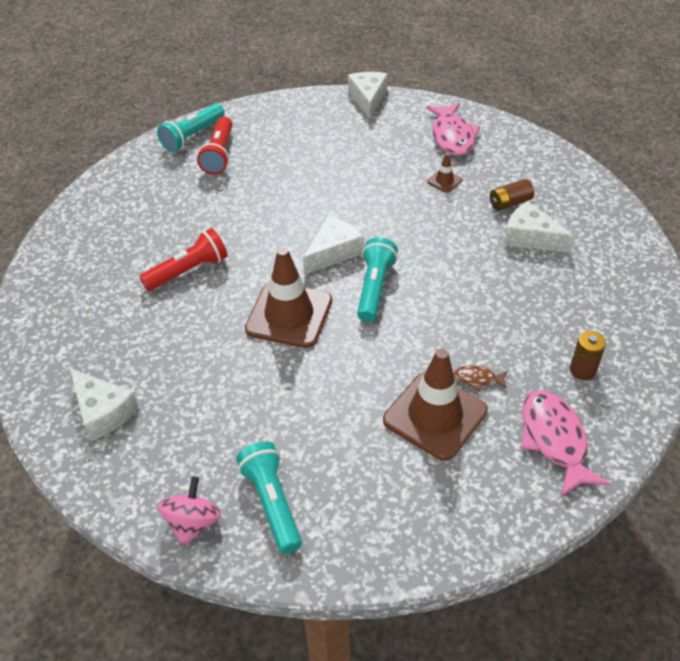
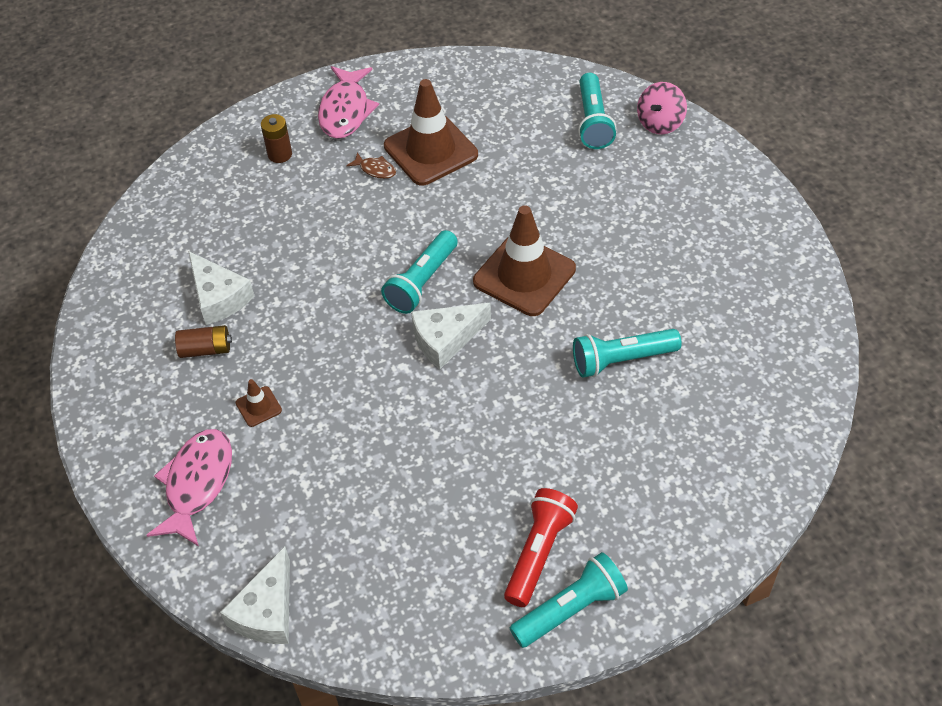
camera: 160 degrees left, 5 degrees up
(103, 411) = (731, 226): white cheese -> none
(188, 271) = (622, 360): red flashlight -> turquoise flashlight

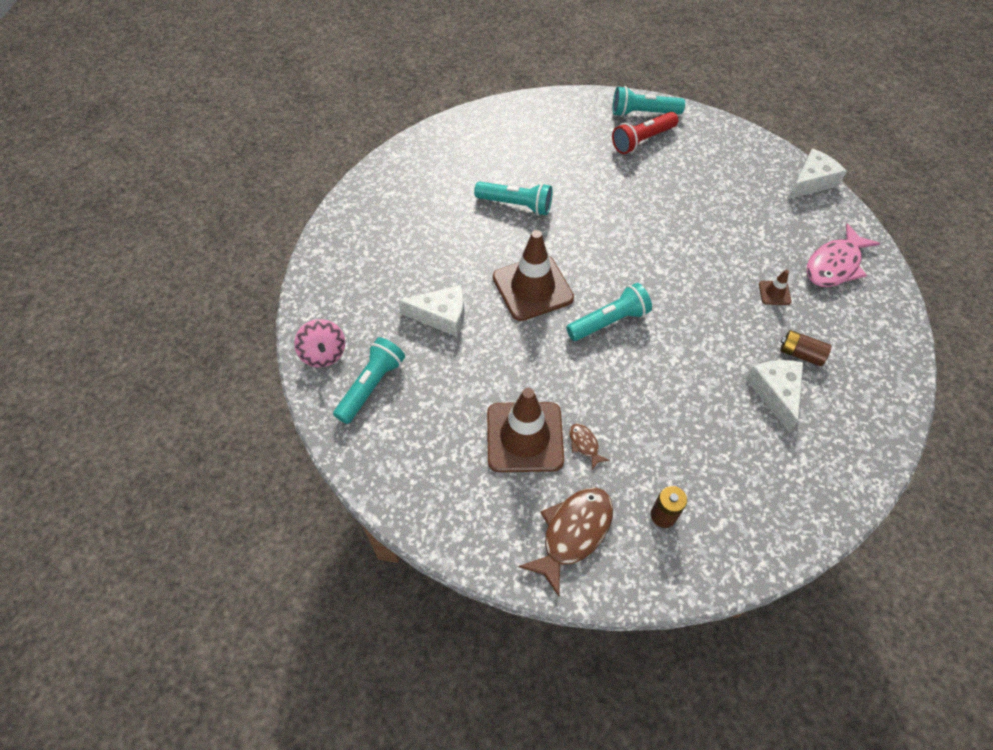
camera: 150 degrees left, 5 degrees up
(345, 110) = (573, 533): pink fish -> brown fish
(446, 339) = (619, 273): white cheese -> white cheese (441, 316)
(660, 123) = (324, 353): pink spinning top -> pink spinning top turned 90 degrees clockwise

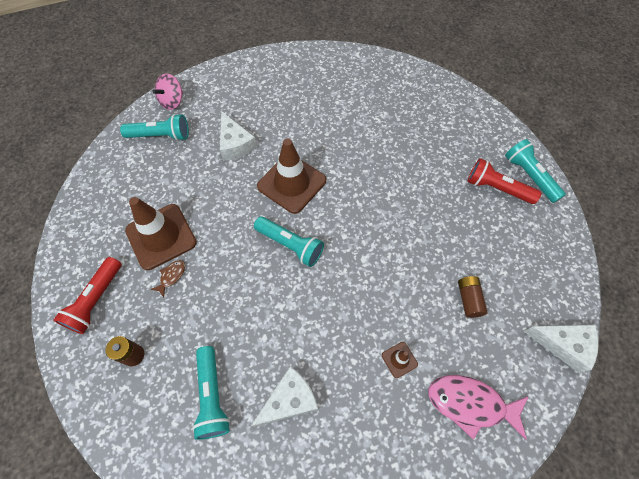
camera: 60 degrees right, 5 degrees up
(516, 205) = (362, 138): turquoise flashlight -> turquoise flashlight (212, 396)
(573, 533) = (96, 300): brown fish -> red flashlight
(800, 354) = (344, 407): brown battery -> brown battery (469, 299)

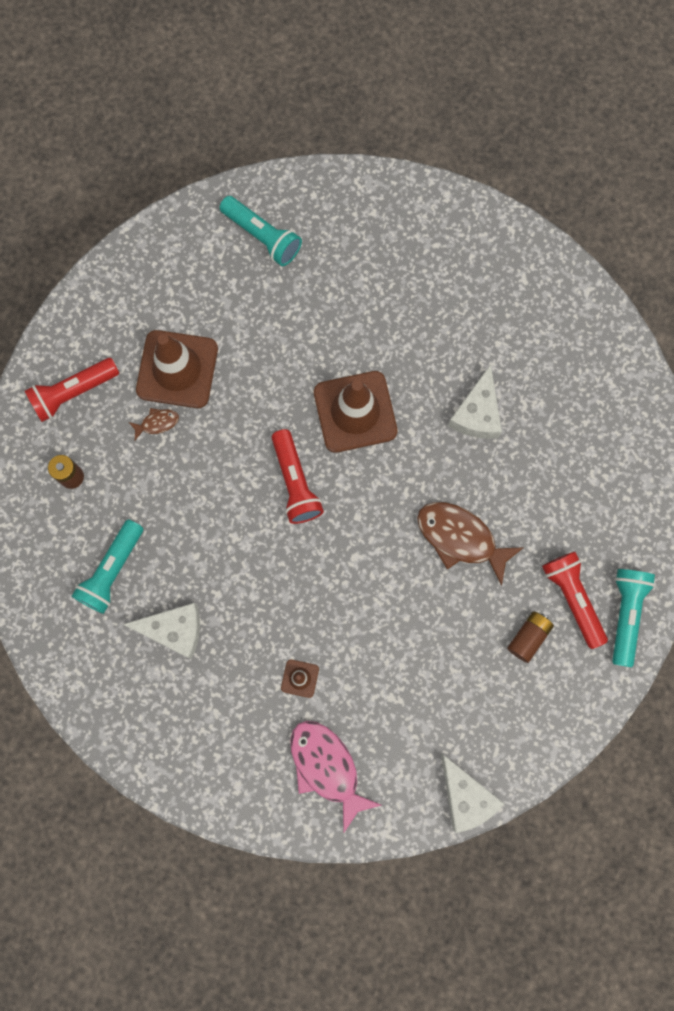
camera: 40 degrees right, 15 degrees up
(172, 101) = (309, 195): pink spinning top -> none
(235, 144) = (334, 312): white cheese -> white cheese (477, 413)
(290, 245) = (295, 482): turquoise flashlight -> red flashlight
(411, 203) = (460, 538): none -> brown fish
(469, 299) = (419, 682): brown battery -> brown battery (528, 637)

